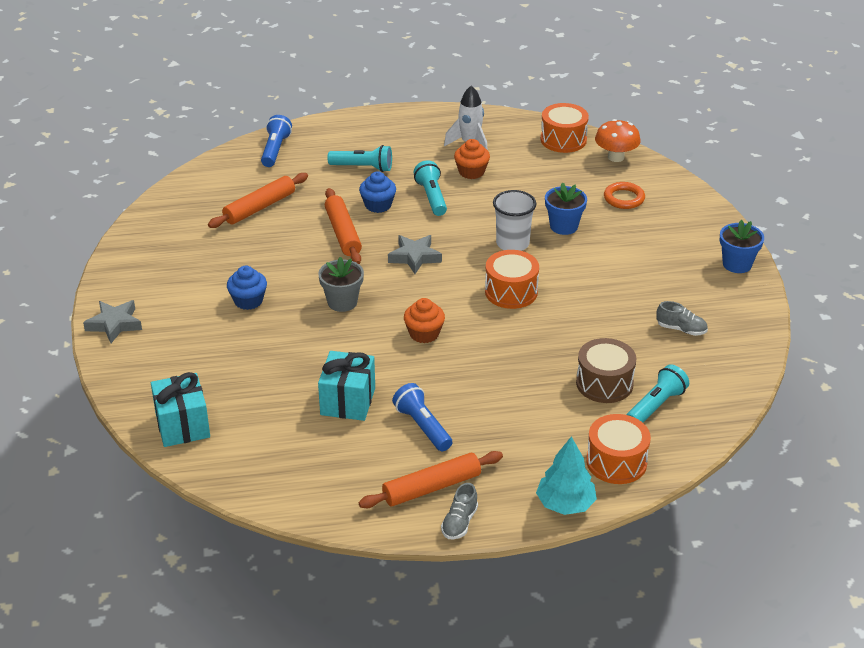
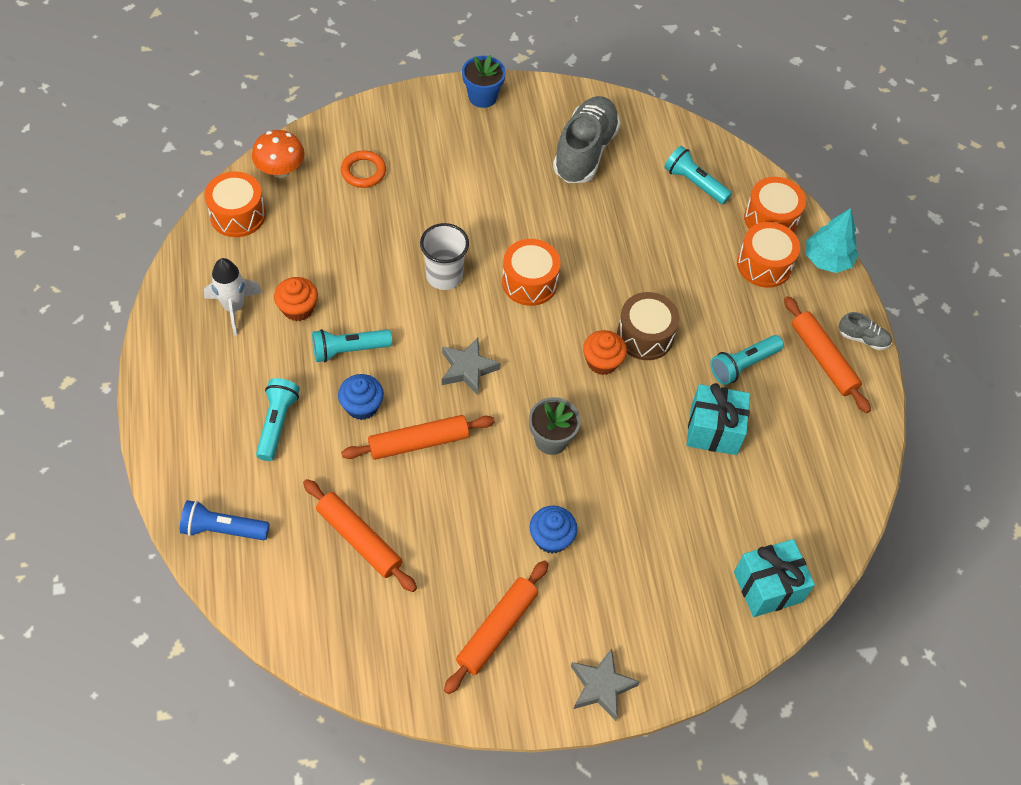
camera: 95 degrees left, 20 degrees up
(173, 272) = (497, 629): none -> orange rolling pin
(422, 426) = (743, 365): blue flashlight -> turquoise flashlight
(552, 452) = (764, 265): none -> orange drum
(564, 226) = (413, 228): blue flower pot -> none
(604, 383) = (667, 217): brown drum -> brown drum (645, 336)
(681, 329) = (585, 152): grey shoe -> grey shoe, size x2.22

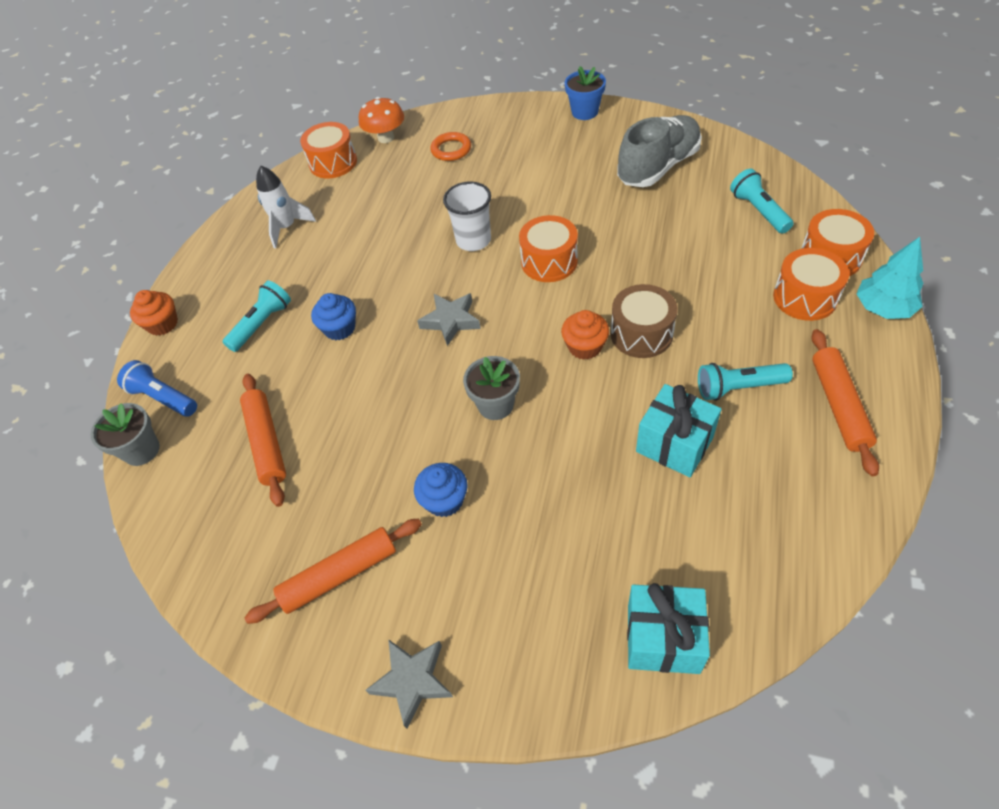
camera: 35 degrees right, 5 degrees down
(237, 586) = (141, 450): none -> grey flower pot
(298, 308) = (336, 239): orange cupcake -> orange cupcake (163, 324)
(349, 350) = (356, 281): turquoise flashlight -> none
(419, 442) = (370, 372): orange rolling pin -> none
(863, 338) = (898, 396): grey shoe -> none

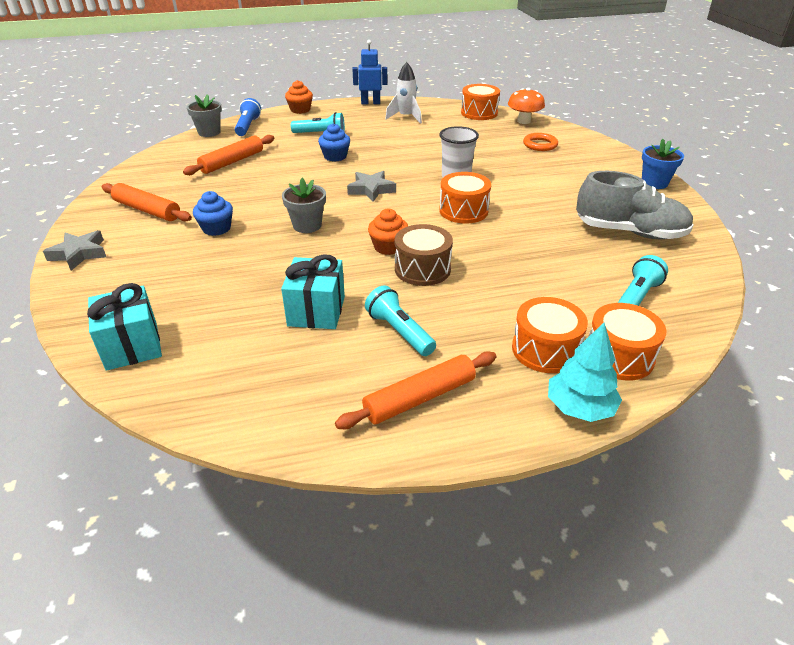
camera: 55 degrees right, 15 degrees down
(211, 245) = (370, 103): none -> blue robot

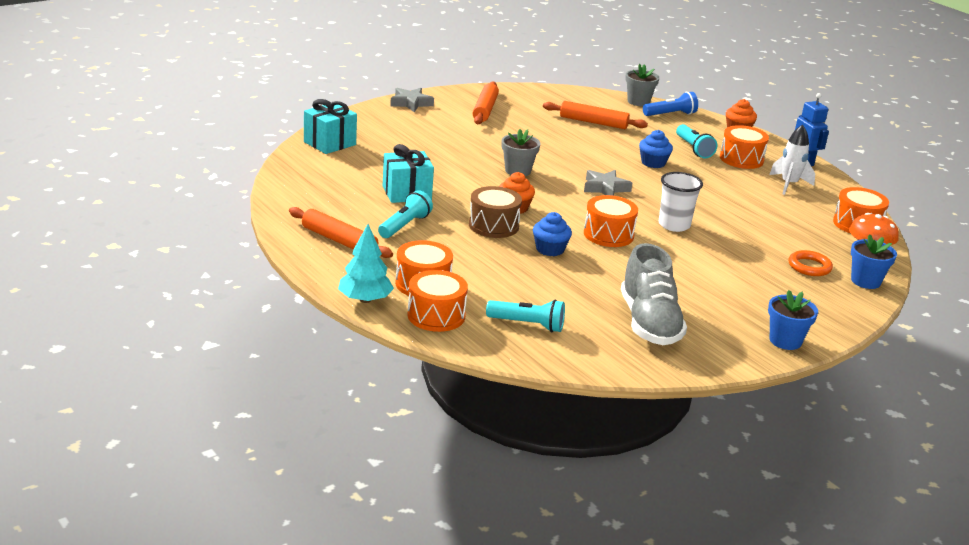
camera: 65 degrees right, 10 degrees down
(216, 228) = (482, 139): blue cupcake -> blue cupcake (550, 249)
(352, 122) = (741, 159): none -> orange drum
(564, 133) = (865, 281): none -> blue flower pot

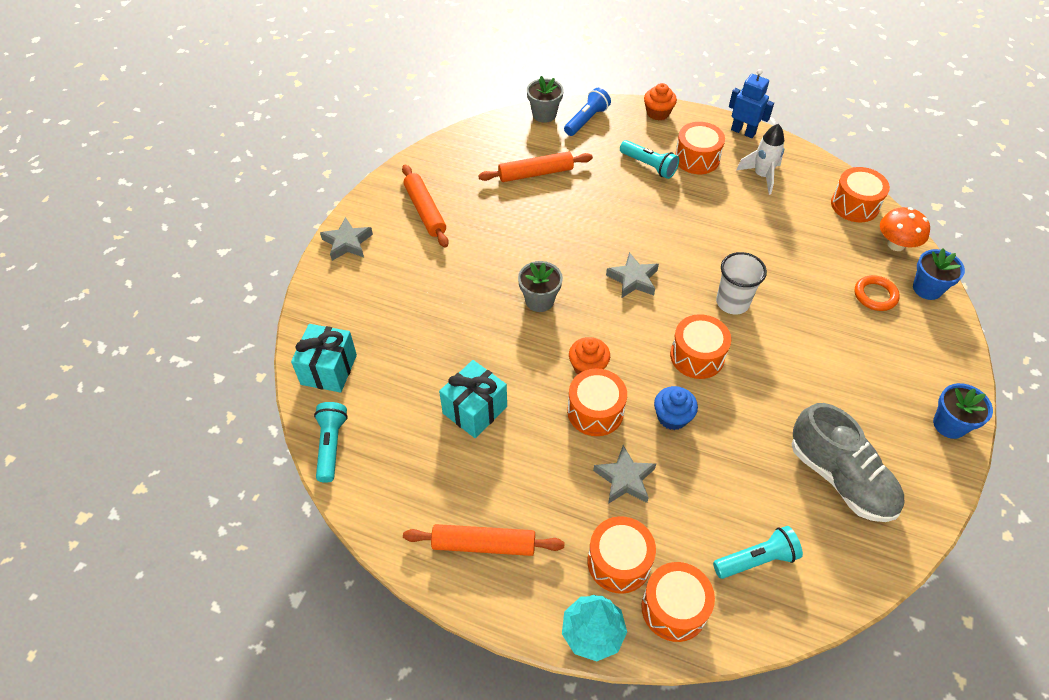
camera: 30 degrees left, 25 degrees up
(404, 225) = (520, 470): turquoise flashlight -> turquoise flashlight (331, 445)
(475, 257) = (625, 479): none -> grey star
(493, 225) = (595, 411): brown drum -> orange drum
(653, 163) = (636, 210): blue cupcake -> none

